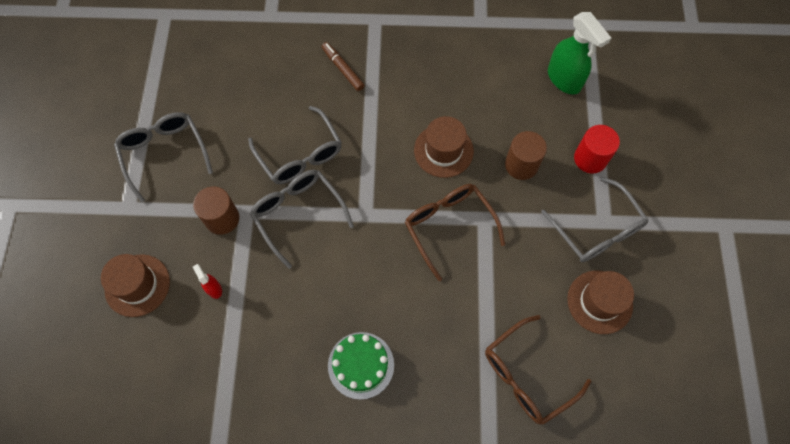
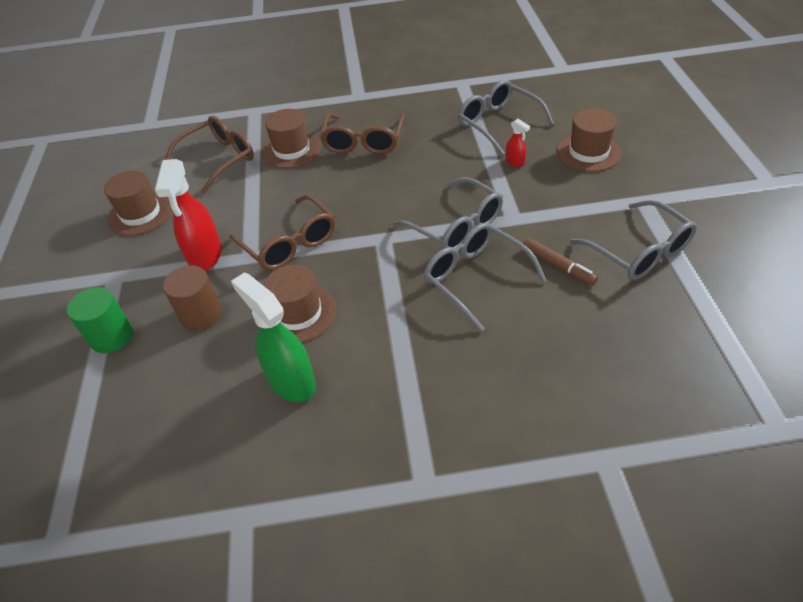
camera: 175 degrees right, 20 degrees down
(222, 218) = (536, 209): brown cylinder -> none
(343, 69) = (454, 391): brown marker -> brown marker (557, 265)
(361, 365) = (363, 142): green cake -> brown glasses
(443, 372) = (291, 150): none -> brown hat
(525, 228) = (205, 256): none -> red spray bottle
(564, 79) = (119, 436): green spray bottle -> green spray bottle (291, 381)
(590, 158) = (112, 336): red cylinder -> green cylinder
(597, 230) = (125, 267): grey glasses -> grey glasses (498, 123)

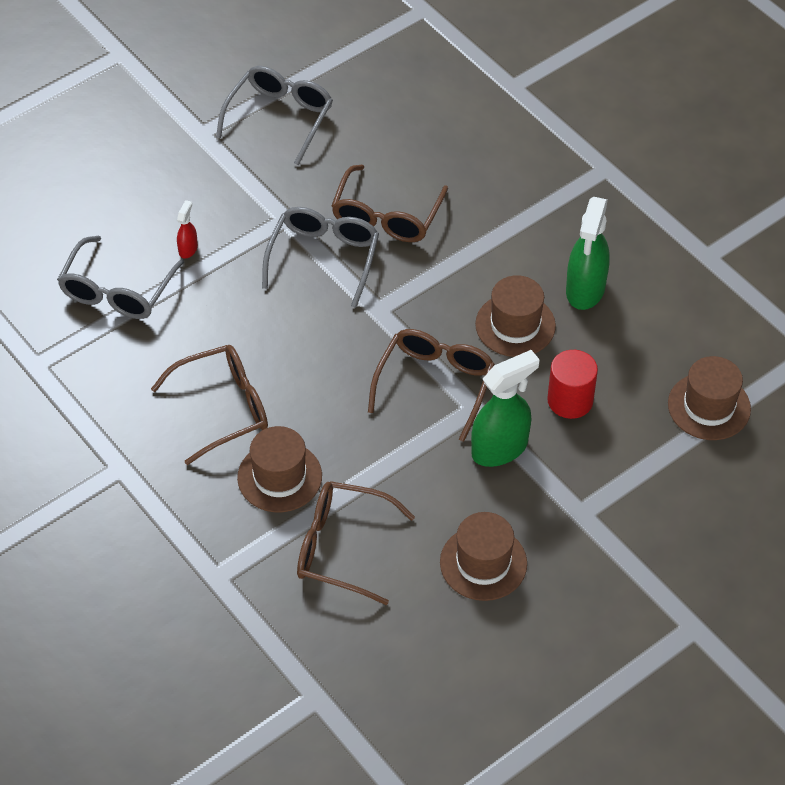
camera: 125 degrees left, 5 degrees up
(112, 336) = (644, 456): green cylinder -> none
(201, 314) = (570, 400): brown cylinder -> red cylinder
(205, 256) = (500, 448): red spray bottle -> green spray bottle
(475, 278) = (386, 217): grey glasses -> brown glasses
(557, 265) = (333, 166): brown marker -> none
(588, 152) = (137, 193): brown hat -> brown hat (709, 406)

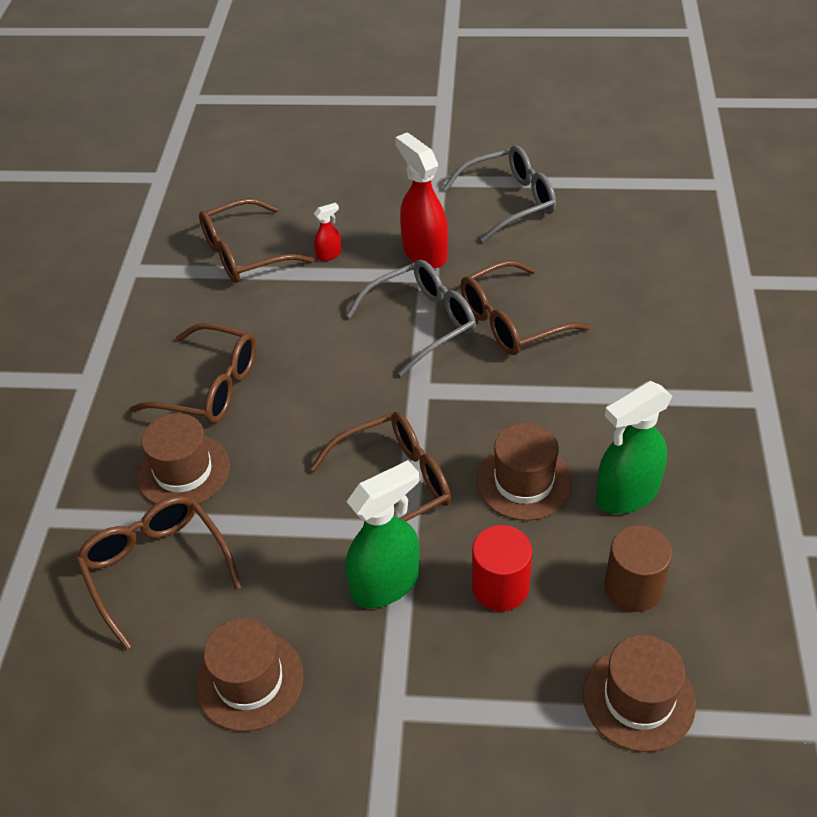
camera: 45 degrees right, 5 degrees down
(117, 291) = (244, 254): grey glasses -> brown glasses
(262, 201) = (424, 252): none -> red spray bottle
(500, 448) = (386, 583): green spray bottle -> green spray bottle turned 45 degrees counterclockwise
(645, 345) = (633, 587): none -> brown cylinder

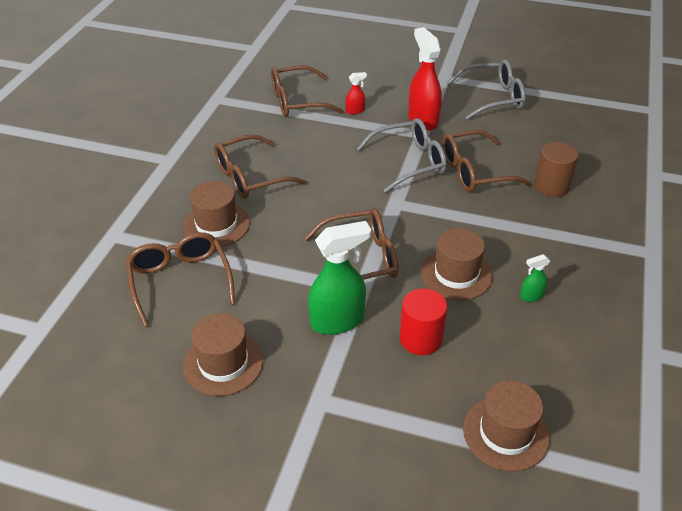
camera: 10 degrees right, 5 degrees down
(210, 387) = (250, 177): brown glasses -> brown glasses turned 120 degrees clockwise
(626, 494) = (531, 296): green spray bottle -> green spray bottle, size x0.47
(633, 587) = (520, 358): brown cylinder -> brown cylinder (551, 186)

